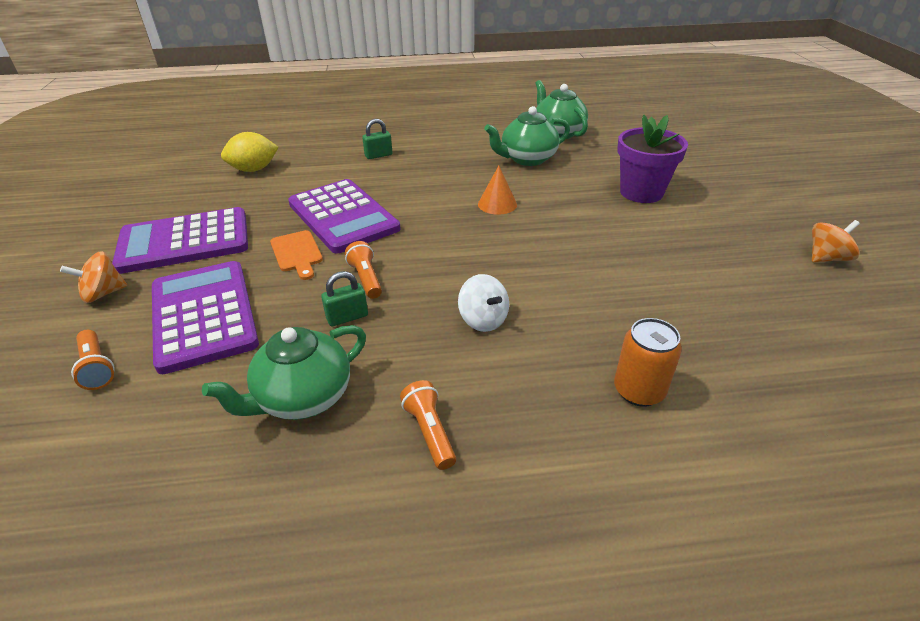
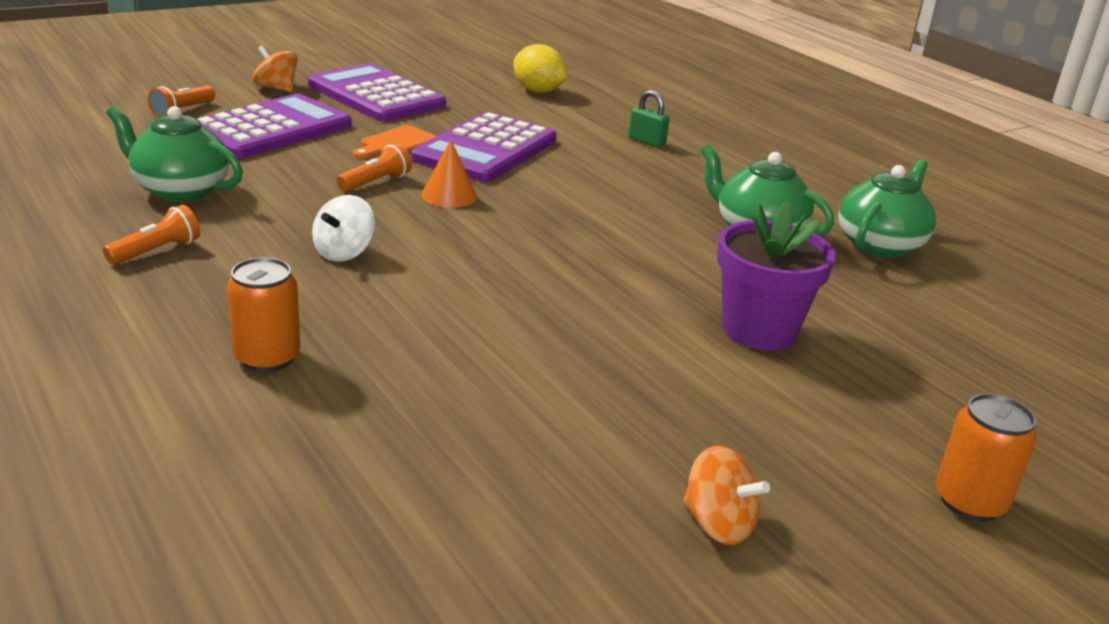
camera: 60 degrees right, 10 degrees down
(347, 317) = (304, 186): green padlock -> none
(497, 204) = (603, 228): orange cone -> orange cone (449, 195)
(799, 190) = (969, 502): none -> orange can

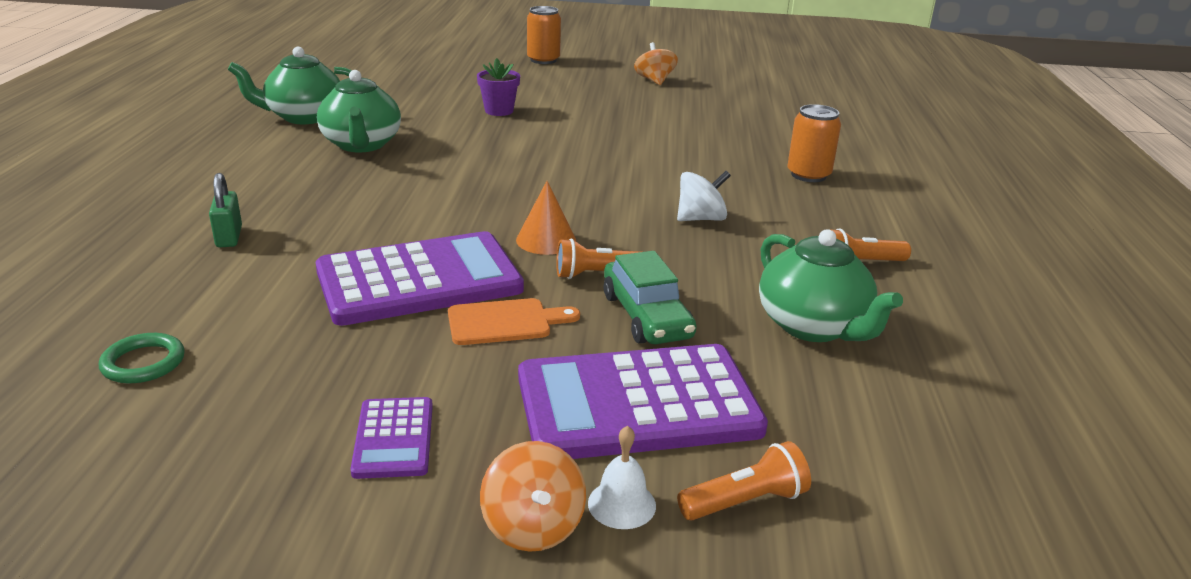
camera: 140 degrees left, 0 degrees up
(243, 100) = (621, 504): none -> white bell
(310, 167) = (646, 316): none -> green car
(376, 95) = (394, 438): purple calculator -> purple calculator, size x0.47
(538, 91) = (143, 363): yellow lemon -> green ring
(759, 330) = (499, 111): purple flower pot -> purple flower pot, size x0.58

